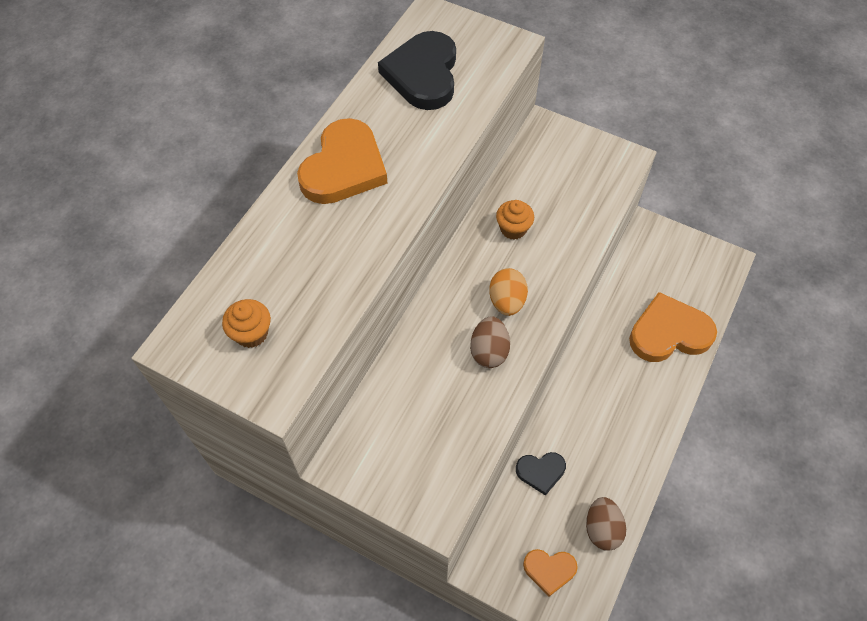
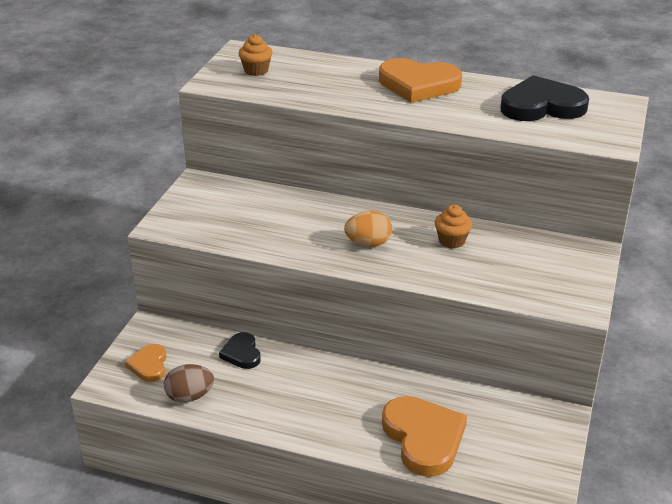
camera: 80 degrees right, 25 degrees down
(489, 351) = (313, 238): brown egg -> none

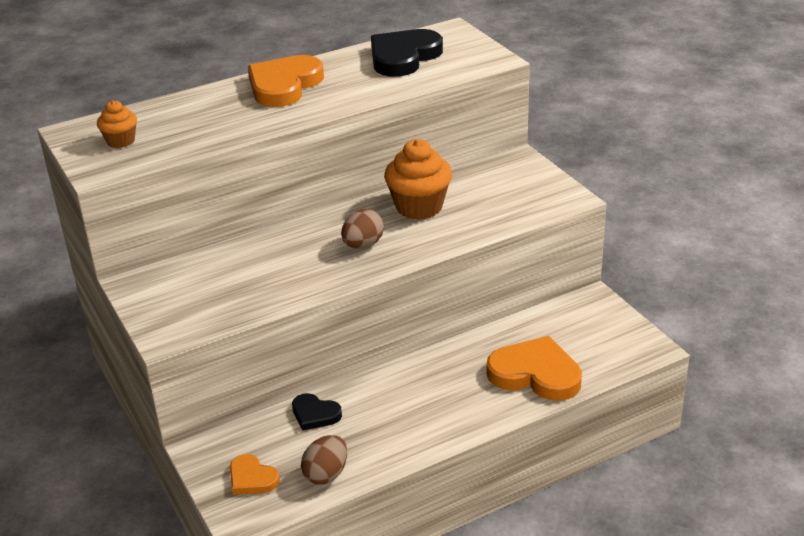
camera: 45 degrees left, 0 degrees up
(368, 243) = (363, 245): orange egg -> brown egg
(418, 84) = (284, 85): orange heart -> orange heart turned 150 degrees clockwise
(451, 241) = (419, 207): orange cupcake -> orange cupcake, size x1.79

